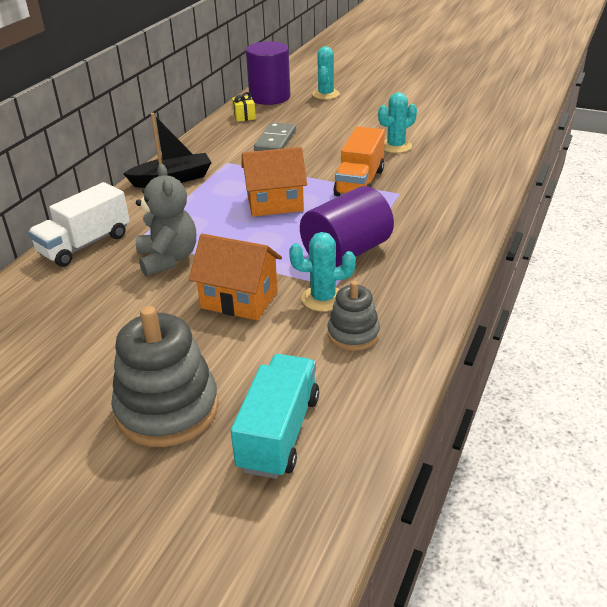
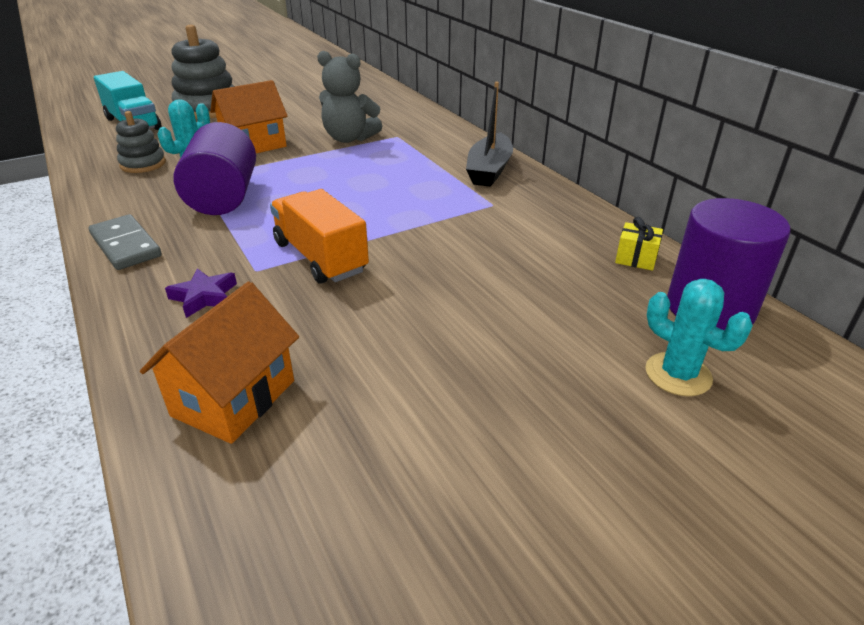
camera: 125 degrees right, 0 degrees up
(85, 244) = (420, 121): white truck -> none
(275, 140) = (517, 251): grey domino -> grey domino (126, 245)
(275, 203) = (359, 198): orange house -> orange house (234, 398)
(396, 146) = (367, 334): turquoise cactus -> none
(440, 193) = (204, 297): none -> purple star

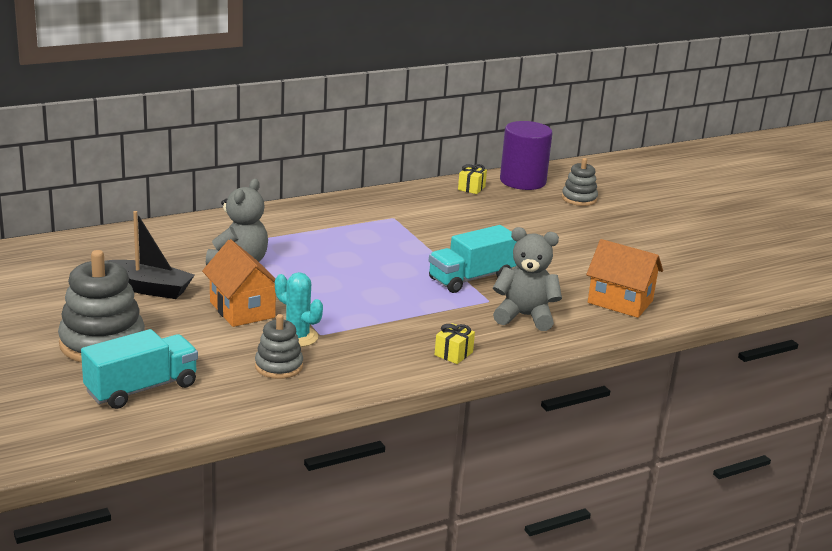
camera: 90 degrees left, 10 degrees down
(126, 245) = (453, 354): grey domino -> yellow gift
(204, 297) = (524, 316): purple star -> grey teddy bear
(223, 197) = (368, 319): purple cylinder -> none
(320, 257) = (471, 278): orange truck -> turquoise truck
(489, 170) = (331, 212): black boat -> black boat (148, 288)
(678, 374) = (579, 199): turquoise cactus -> grey stacking toy

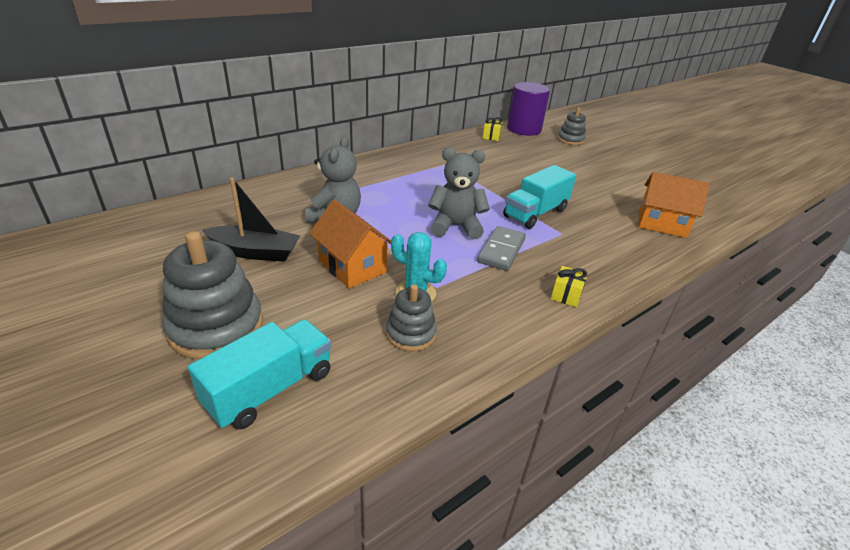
camera: 10 degrees left, 10 degrees up
(408, 310) = (501, 251): none -> grey domino
(524, 316) = (600, 246): grey teddy bear -> grey teddy bear (455, 226)

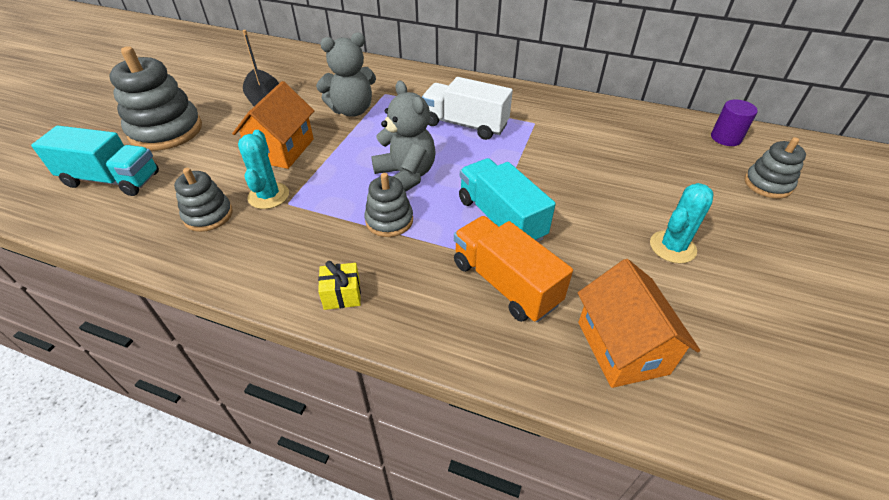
camera: 60 degrees right, 10 degrees up
(418, 184) = (465, 125): none -> white truck
(491, 136) = (656, 124): yellow gift -> none
(501, 251) = (389, 220): grey domino -> grey stacking toy
(524, 129) = (725, 138): purple cylinder -> purple cylinder, size x0.54
(535, 213) = (500, 218): turquoise truck -> turquoise truck turned 45 degrees clockwise
(594, 235) = (505, 283): none -> orange truck
(599, 180) = (672, 247): none -> turquoise cactus

